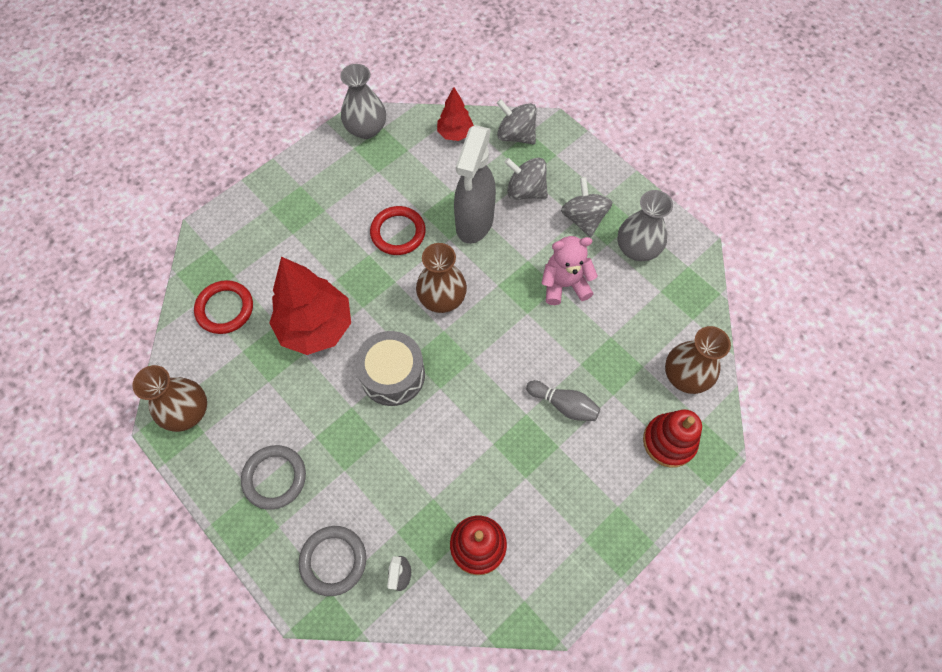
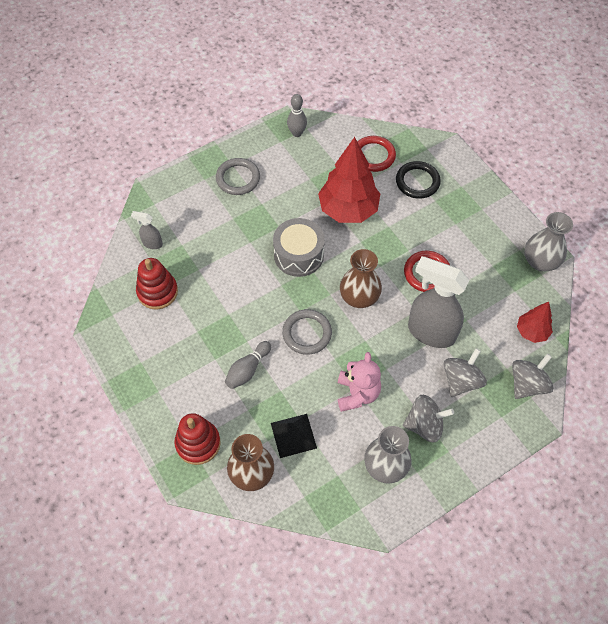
camera: 100 degrees right, 5 degrees down
(187, 412) = (297, 133): brown vase -> grey bowling pin
(265, 254) = (417, 182): none -> black ring
(333, 561) = (173, 207): grey ring -> grey ring (307, 333)
(630, 341) = (293, 435): none -> black pyramid

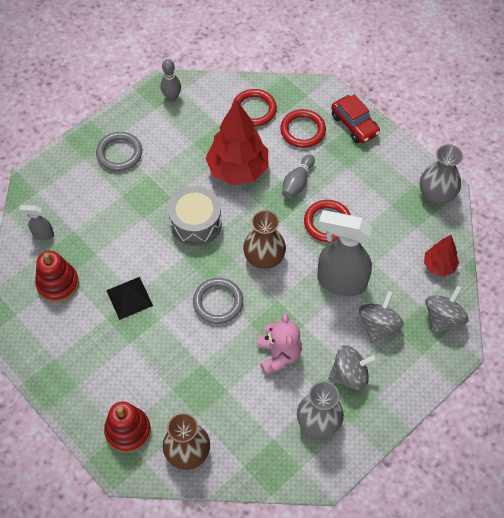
camera: 10 degrees left, 0 degrees up
(248, 369) = (165, 348): grey bowling pin -> grey bowling pin (297, 182)
(293, 435) = (222, 407): black pyramid -> black pyramid (129, 298)
(417, 182) = (302, 130): black ring -> red ring
(469, 183) = (354, 125): none -> red car

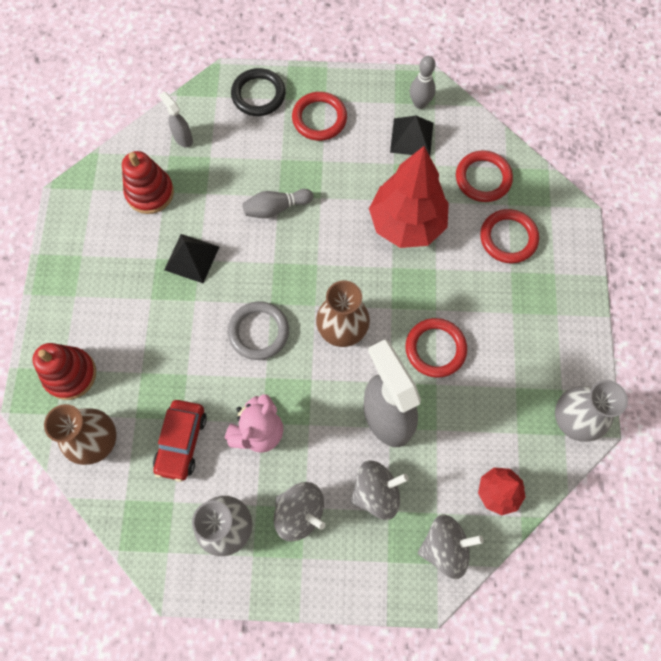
camera: 45 degrees right, 10 degrees up
(64, 170) = (258, 95): none -> black ring
(119, 153) = (319, 118): grey ring -> red ring
(188, 120) = (411, 137): none -> black pyramid
(196, 223) = (316, 241): grey drum -> none
(297, 182) = (448, 284): grey bowling pin -> grey bowling pin (276, 208)
(354, 125) = (566, 276): red car -> red car (181, 442)

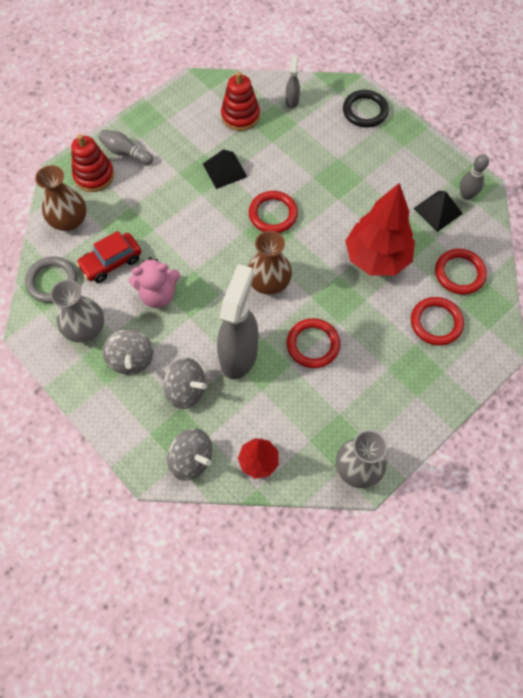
camera: 45 degrees right, 5 degrees down
(258, 332) = (218, 242): grey ring -> grey ring (52, 281)
(276, 208) = (304, 183): grey bowling pin -> grey bowling pin (126, 153)
(319, 118) = (388, 153): red ring -> red ring (273, 214)

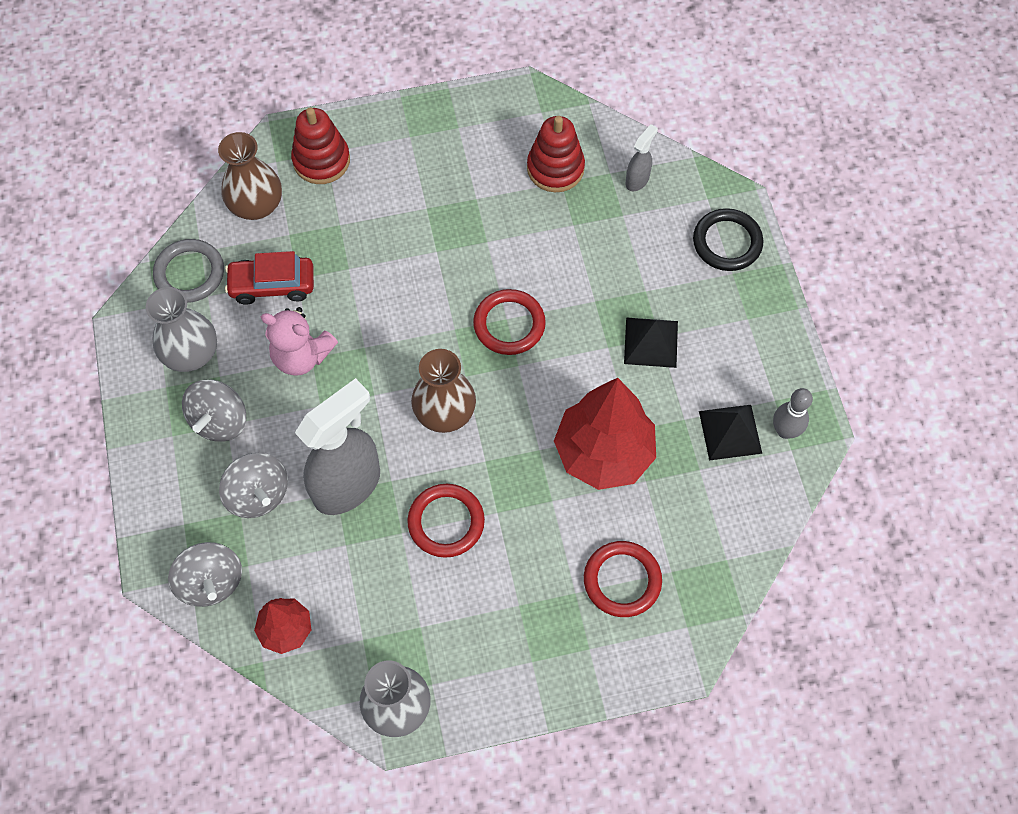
camera: 30 degrees right, 0 degrees up
(126, 153) = (379, 148): grey bowling pin -> none
(224, 170) = (487, 233): black pyramid -> black pyramid (651, 342)
(459, 273) = (699, 532): red ring -> none

